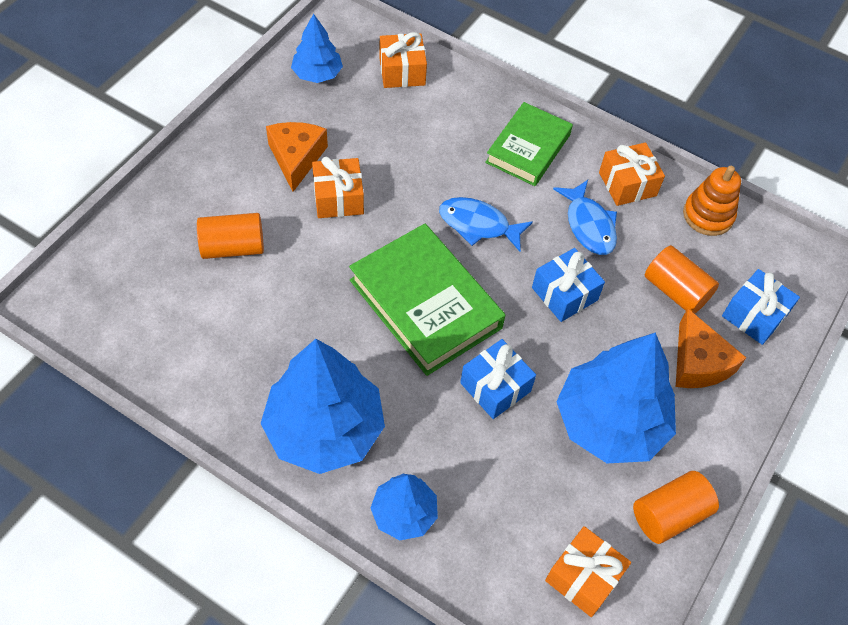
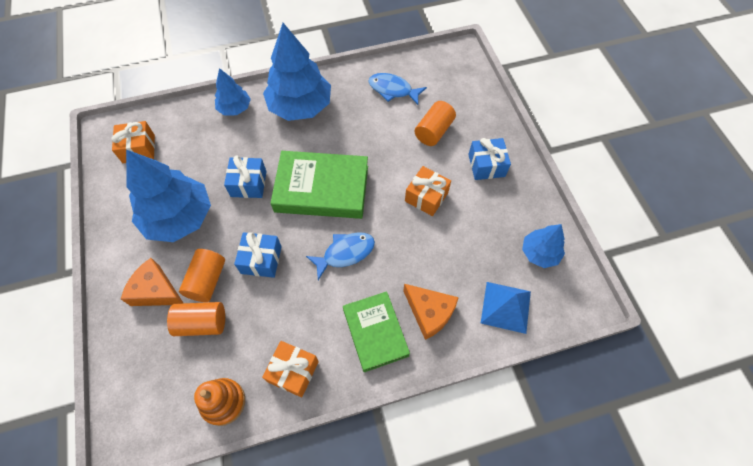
camera: 135 degrees right, 5 degrees up
(296, 158) = (473, 196): orange cheese -> orange cheese (429, 312)
(402, 71) = (506, 307): orange gift -> blue pyramid
(589, 225) = (288, 315): blue fish -> blue fish (393, 90)
(669, 514) = (117, 203): orange cylinder -> orange cylinder (207, 280)
(754, 315) = (142, 353): blue gift -> blue gift (486, 165)

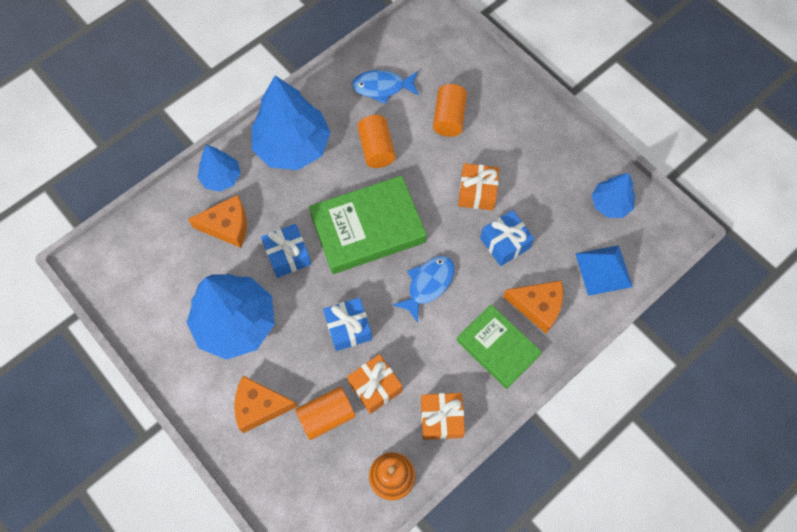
camera: 25 degrees left, 5 degrees up
(139, 149) = (142, 268): orange gift -> orange gift (375, 387)
(207, 280) = (306, 373): orange cylinder -> orange cylinder (376, 149)
(217, 144) = (227, 226): none -> orange cheese
(486, 165) = (519, 134): blue gift -> blue gift (504, 243)

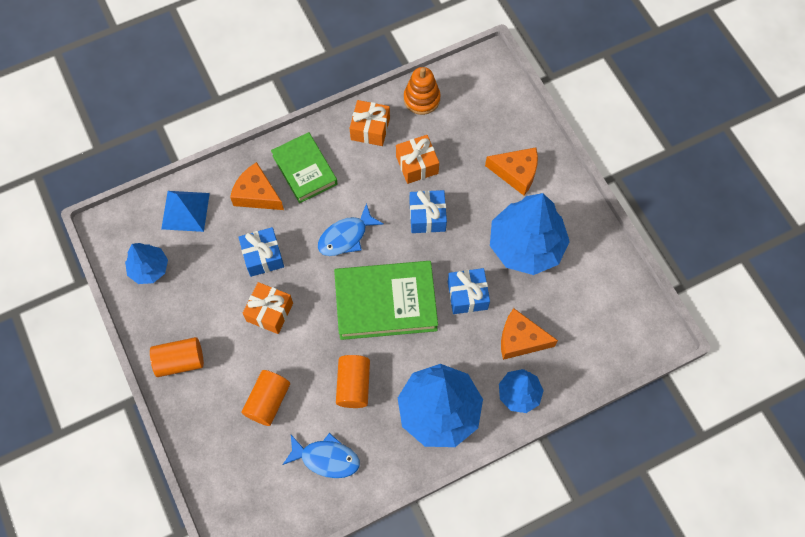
camera: 165 degrees left, 0 degrees up
(326, 416) = (462, 153): orange cylinder -> orange cylinder (180, 361)

